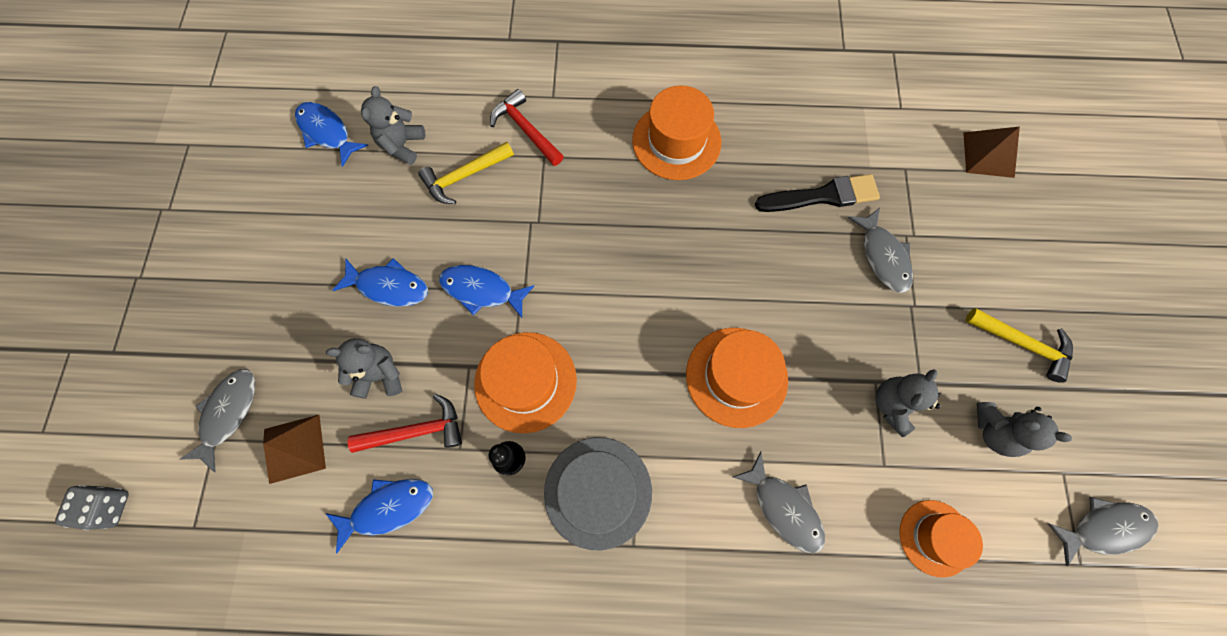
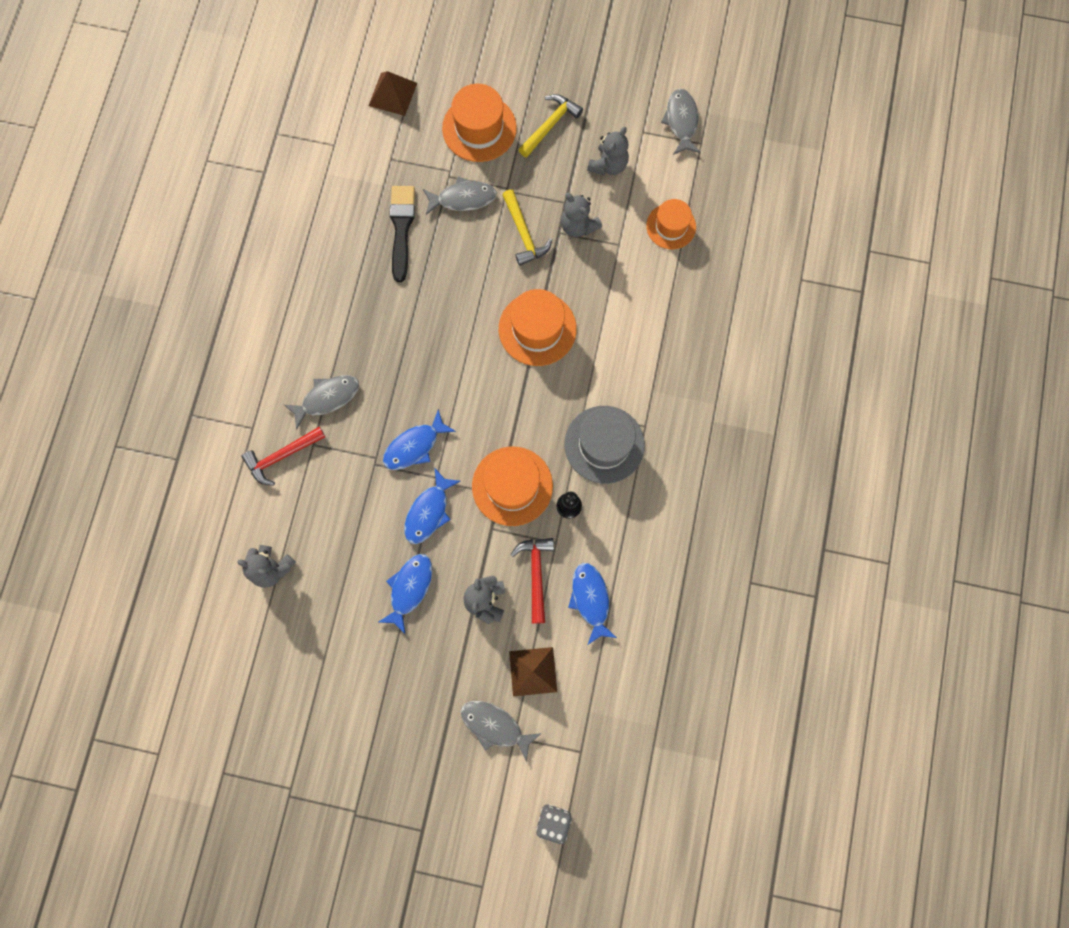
camera: 80 degrees left, 5 degrees up
(327, 132) = (241, 638): blue fish -> blue fish (415, 446)
(464, 176) = (317, 515): yellow hammer -> yellow hammer (524, 234)
(676, 141) = (324, 331): orange hat -> orange hat (479, 128)
(784, 508) = (636, 318): grey fish -> grey fish (327, 398)

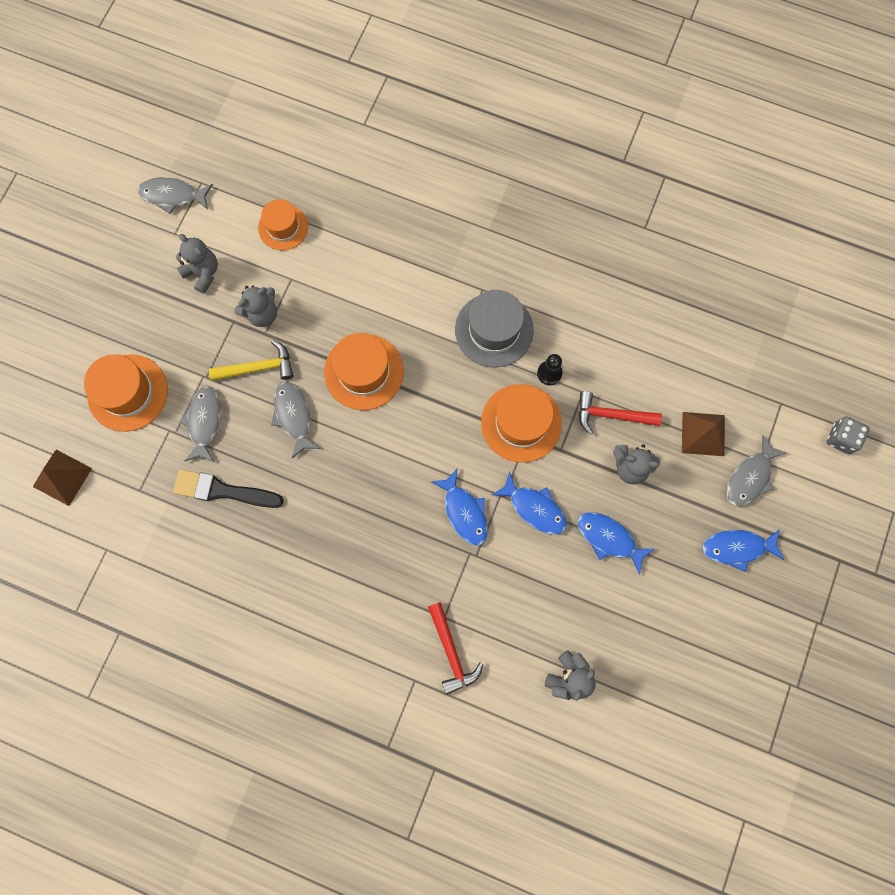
camera: 80 degrees left, 0 degrees up
(327, 398) = (397, 595): grey fish -> grey fish (294, 416)
(550, 125) = (143, 321): yellow hammer -> none
(590, 599) = (642, 369): blue fish -> blue fish (737, 548)

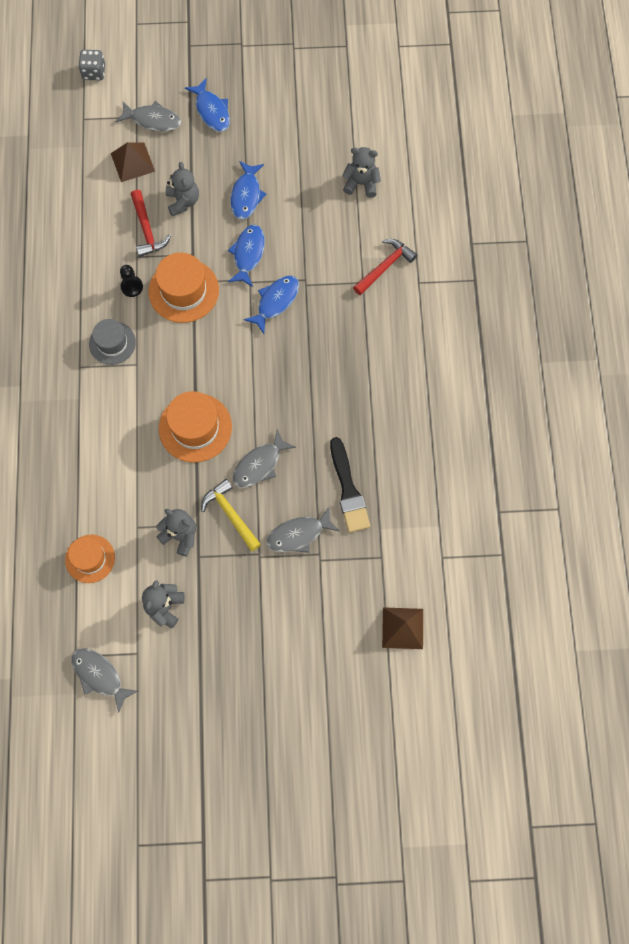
camera: 115 degrees left, 5 degrees down
(128, 393) = (304, 613): orange hat -> none
(173, 196) = (99, 676): grey fish -> grey fish turned 150 degrees clockwise
(494, 330) = (112, 343): grey hat -> grey hat, size x0.65

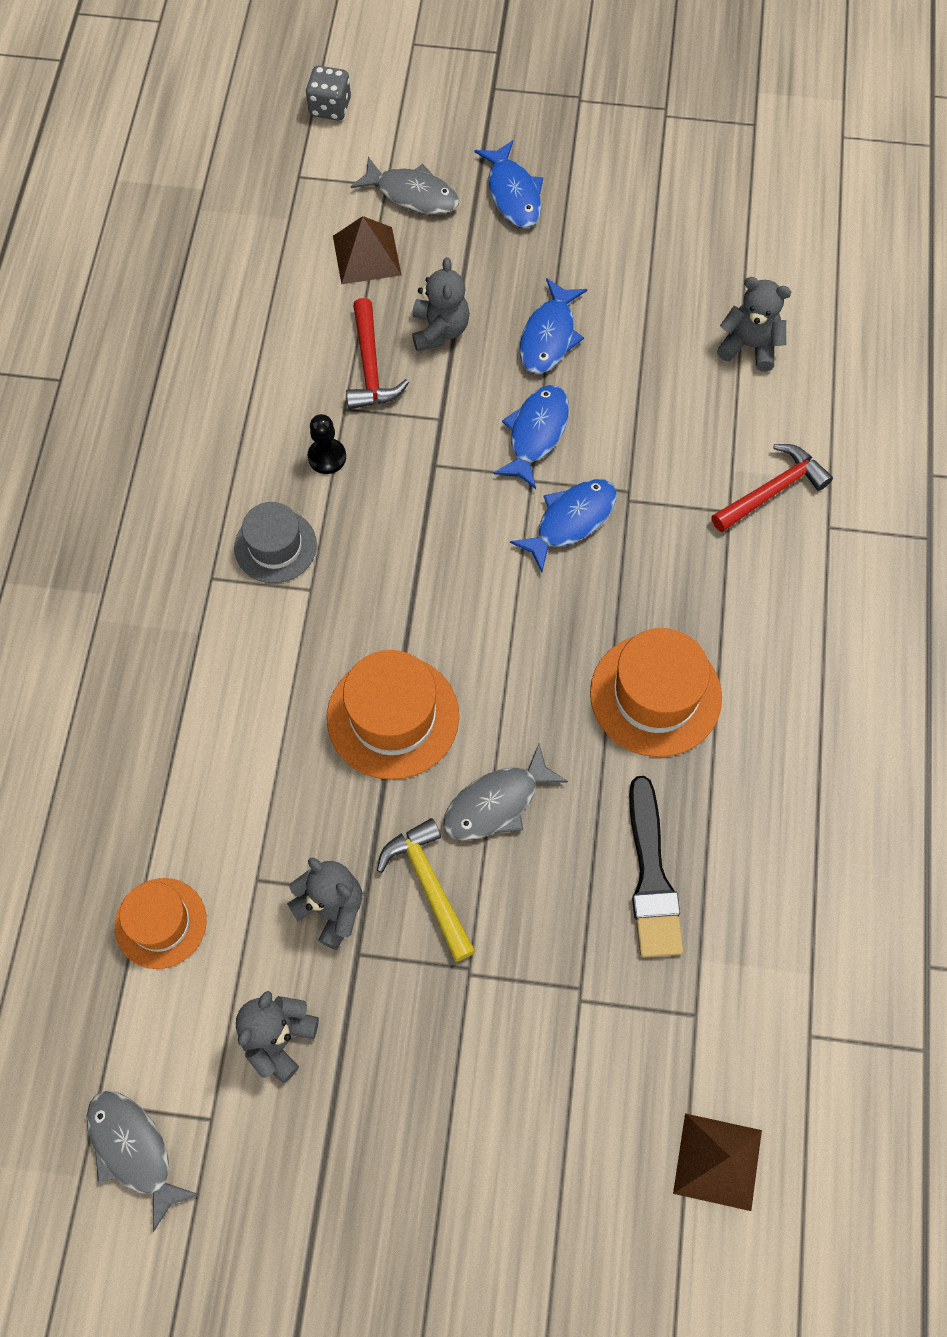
camera: 10 degrees right, 5 degrees down
(183, 291) = (414, 477): orange hat -> orange hat (655, 695)
(298, 534) = (547, 945): grey fish -> none

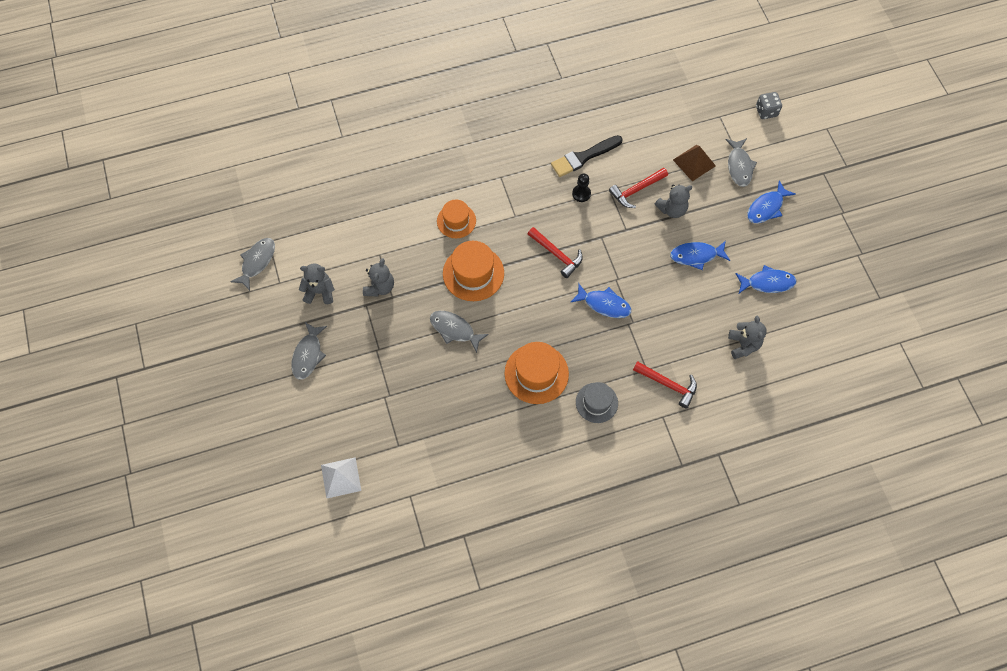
camera: 65 degrees right, 0 degrees up
(160, 923) = (346, 229): orange hat -> orange hat (456, 221)
(275, 546) = (528, 194): grey hat -> grey hat (596, 402)
(413, 1122) = (308, 355): none -> grey fish
(429, 885) = (406, 319): yellow hammer -> none
(430, 553) = (557, 254): none -> red hammer
(536, 433) = (641, 271): blue fish -> blue fish (767, 283)
(651, 876) = (451, 404): black brush -> black brush (584, 157)
(717, 1161) = (341, 477): brown pyramid -> white pyramid

